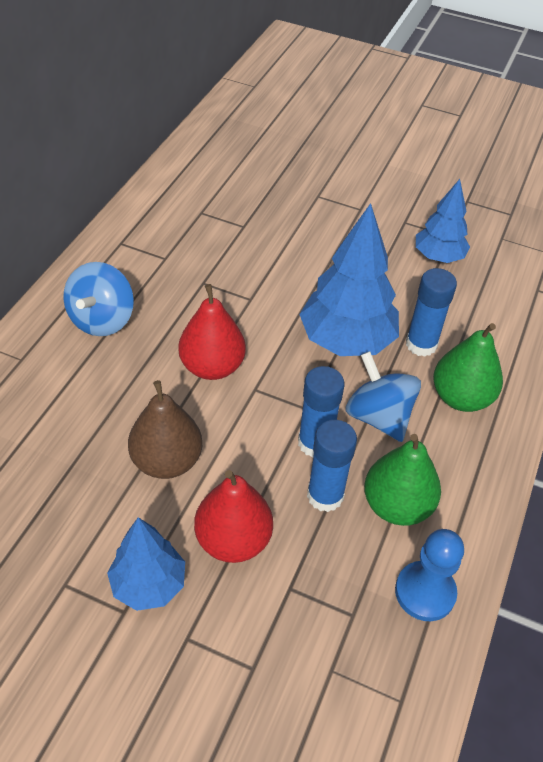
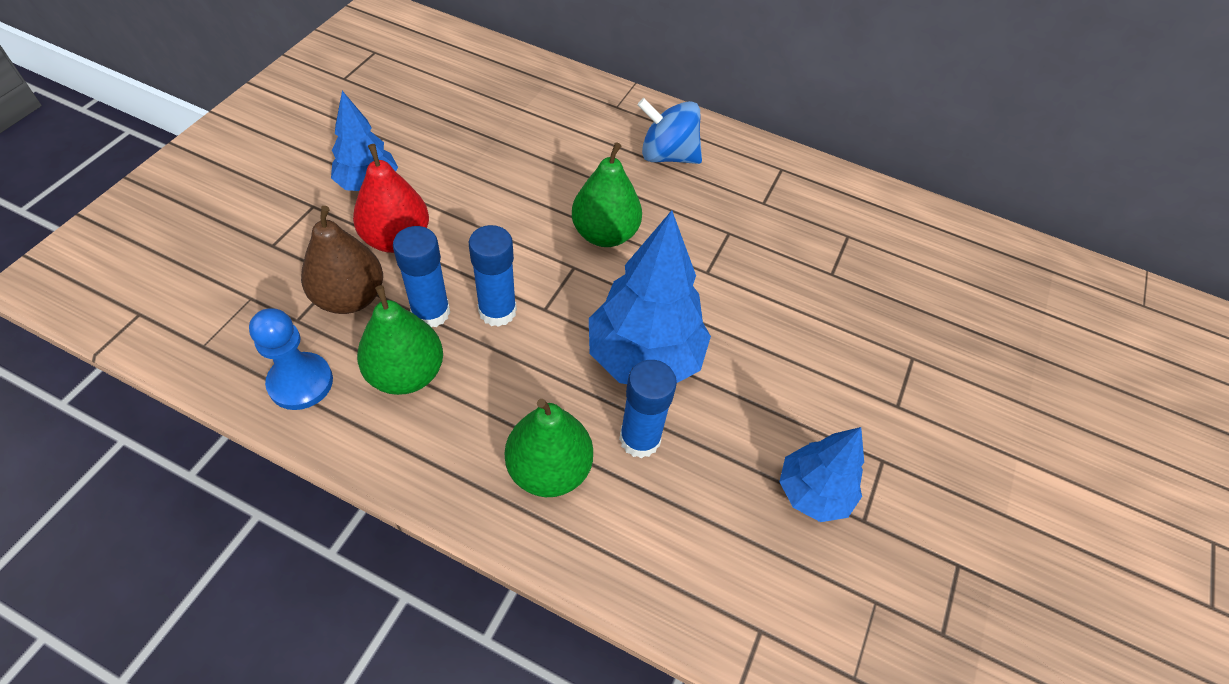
camera: 90 degrees right, 5 degrees up
(167, 461) = (491, 197): brown pear -> brown pear (350, 298)
(212, 367) = (605, 234): red pear -> green pear
(378, 417) = (527, 374): blue spinning top -> none

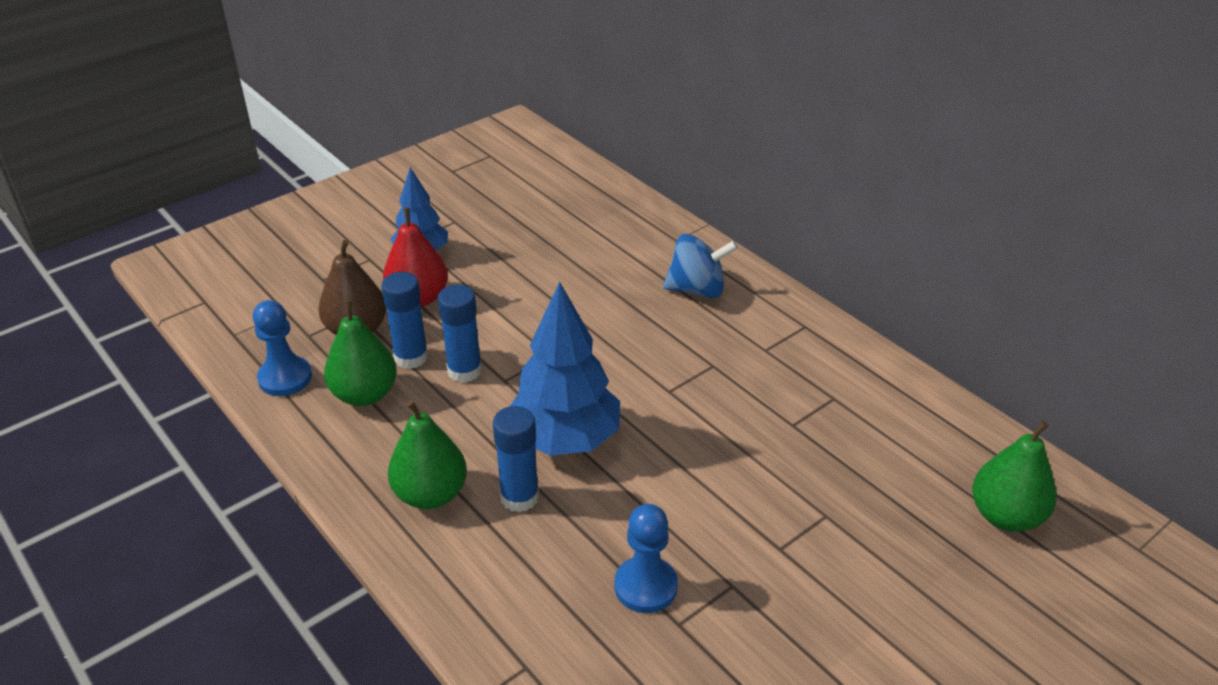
camera: 30 degrees right, 15 degrees down
(605, 234) = (595, 338): green pear -> green pear (1005, 516)
(667, 155) = (697, 289): blue spinning top -> blue spinning top turned 135 degrees clockwise
(813, 492) = (646, 586): blue tree -> blue pawn

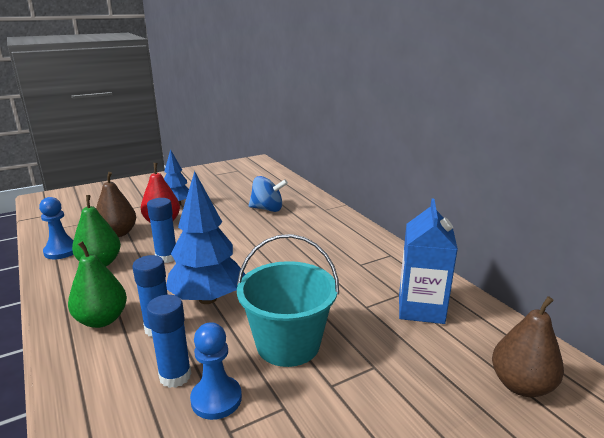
camera: 10 degrees right, 15 degrees down
(411, 357) = (139, 248): blue glue stick -> blue glue stick (175, 376)
(697, 289) = (327, 232): blue spinning top -> blue spinning top (267, 209)
(706, 498) = (288, 344): none -> turquoise bucket
(867, 418) = (421, 308): none -> blue carton
(1005, 516) = (521, 385): green pear -> brown pear

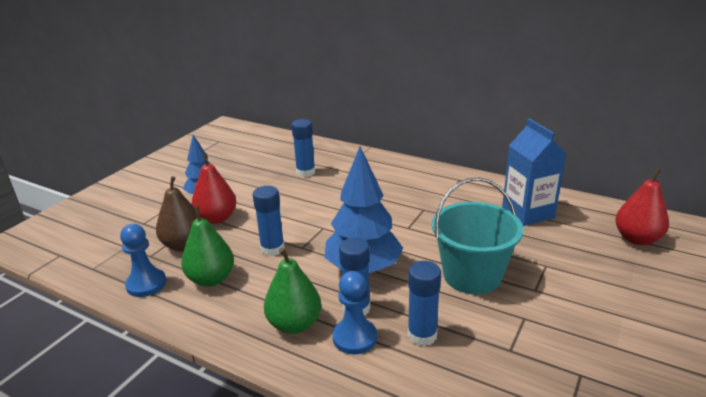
camera: 30 degrees left, 5 degrees up
(216, 399) = (473, 335): blue pawn -> blue pawn (354, 338)
(267, 209) = (305, 172): blue spinning top -> blue glue stick
(521, 385) = (637, 239): brown pear -> red pear

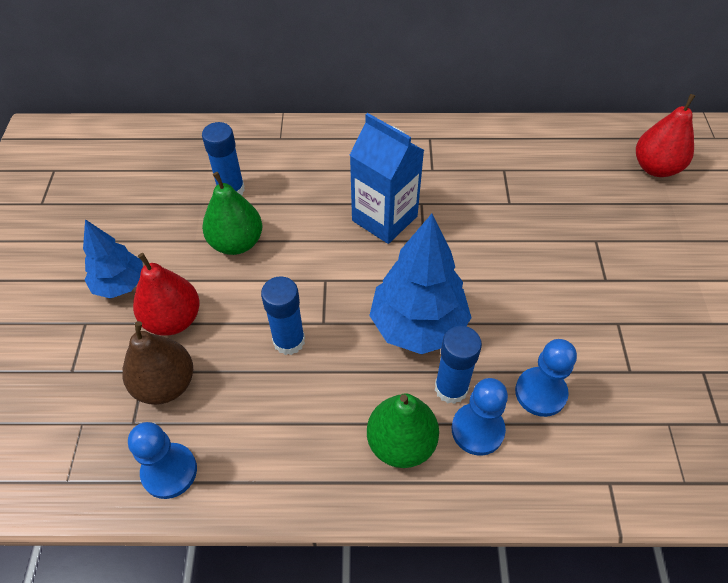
camera: 30 degrees left, 25 degrees up
(211, 279) = (249, 423): green pear -> green pear (236, 243)
(422, 335) = (540, 393): blue glue stick -> blue pawn
(472, 275) = (536, 286): turquoise bucket -> none
(528, 213) = (534, 167): blue carton -> blue carton (384, 218)

